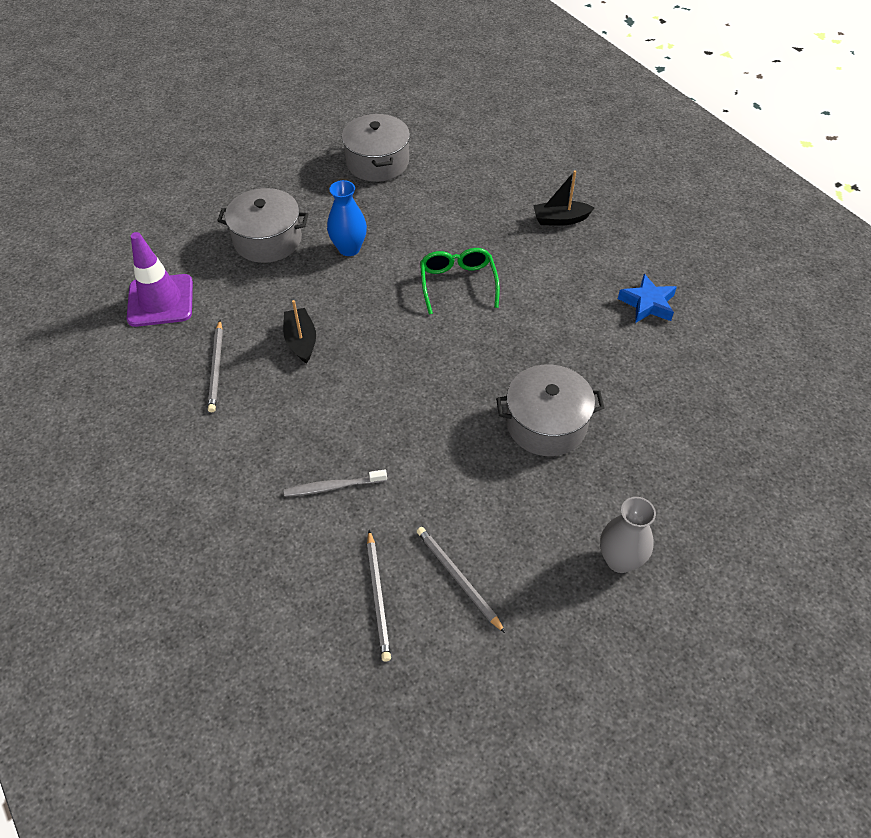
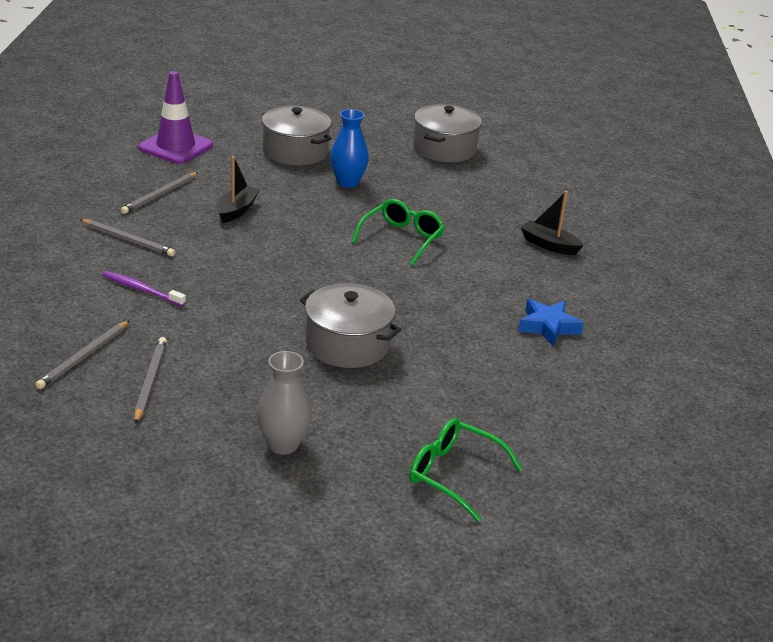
camera: 35 degrees right, 20 degrees down
(254, 439) = (128, 240): none -> grey pencil
(333, 486) = (142, 289): grey toothbrush -> purple toothbrush
(747, 493) = (453, 474): none -> green glasses

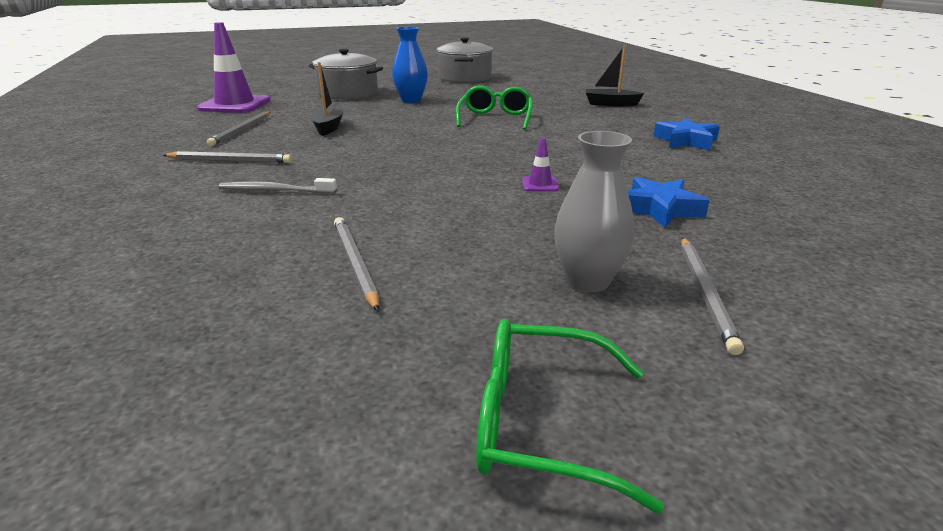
camera: 20 degrees left, 5 degrees down
(83, 357) = (243, 262): grey pencil -> grey pencil (705, 293)
(142, 289) = (275, 191): purple toothbrush -> grey toothbrush
(347, 344) = (540, 184): grey pot -> purple traffic cone
(411, 400) = (659, 209): none -> blue star
(453, 474) = (797, 256): green glasses -> green glasses (540, 423)

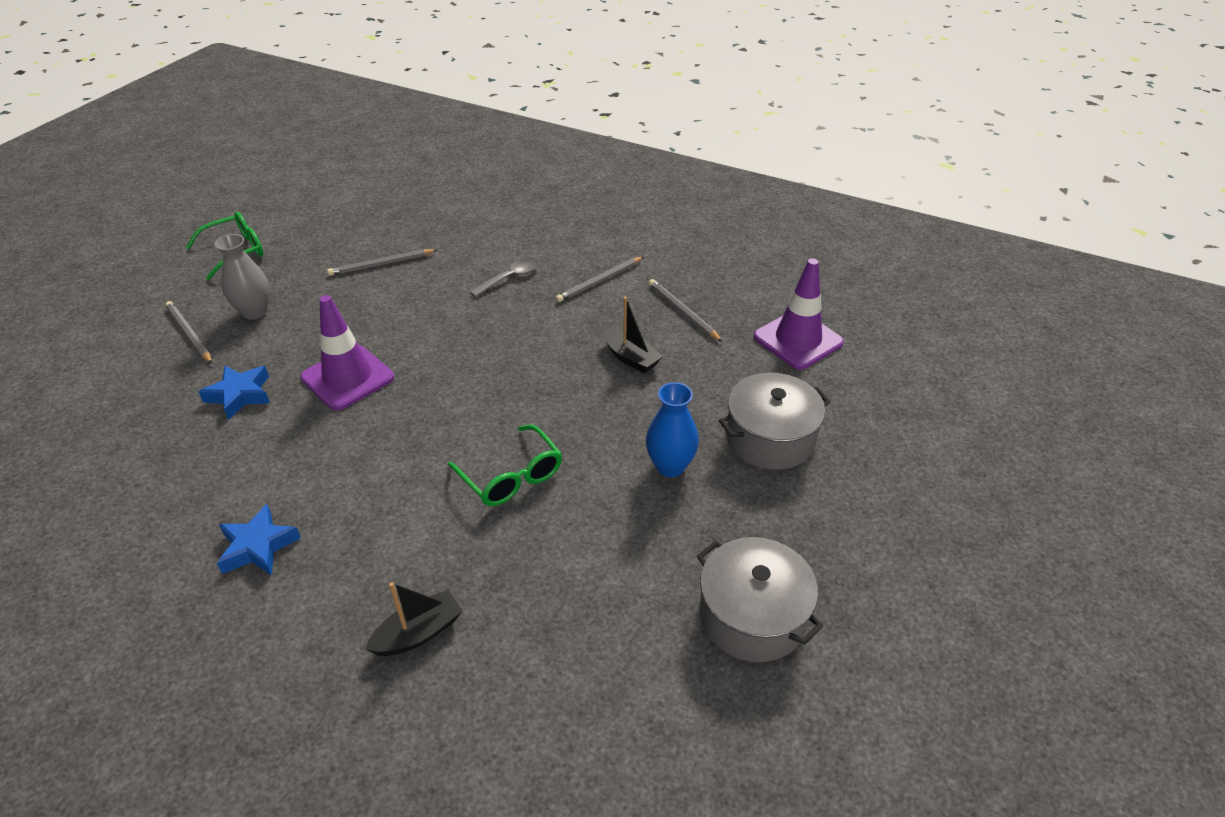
camera: 135 degrees right, 15 degrees up
(275, 191) = (510, 277): grey toothbrush -> grey spoon
(355, 263) = (381, 264): grey pencil -> grey pencil turned 135 degrees clockwise
(540, 184) = (347, 378): purple traffic cone -> purple traffic cone, size x2.40

